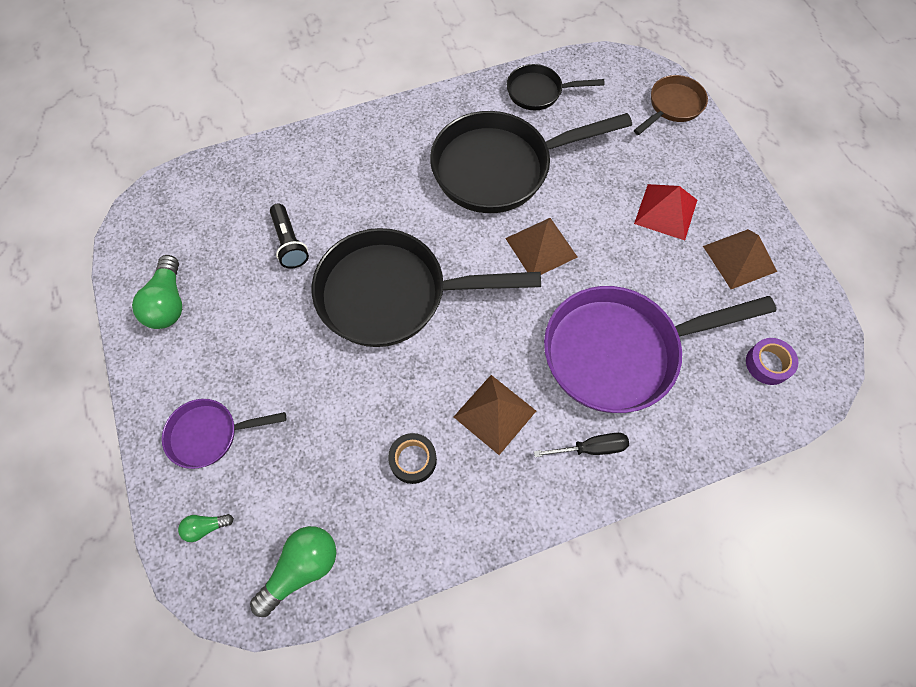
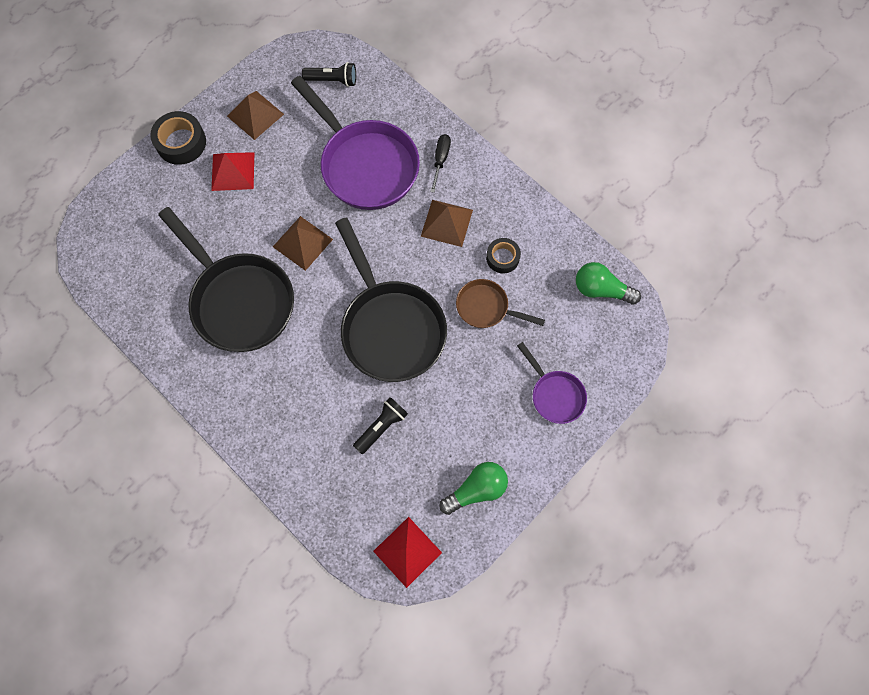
camera: 115 degrees left, 5 degrees up
(158, 218) = (407, 551): none -> red pyramid
(206, 527) = (611, 360): green light bulb -> none
(538, 92) = (143, 302): black pan -> none
(591, 448) = (440, 160): black screwdriver -> black screwdriver turned 45 degrees clockwise
(672, 106) = (121, 196): brown pan -> brown pan (486, 308)
(724, 175) = (181, 142): none -> black tape
(768, 364) = (332, 80): purple tape -> black flashlight

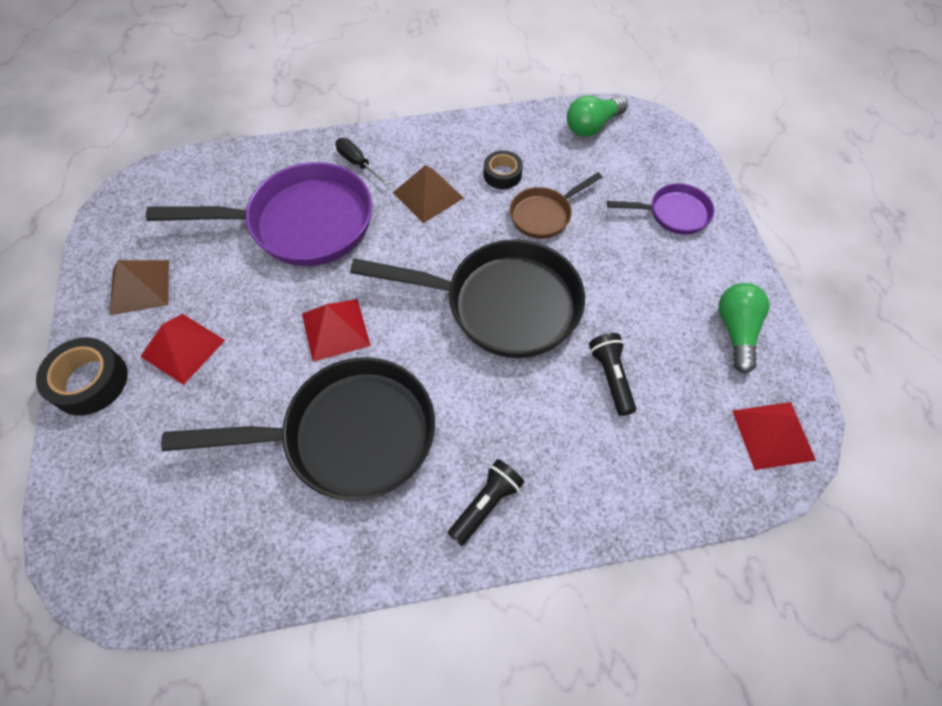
camera: 55 degrees left, 10 degrees down
(302, 243) = (335, 329): brown pyramid -> red pyramid
(332, 80) = (179, 197): black flashlight -> black flashlight (486, 504)

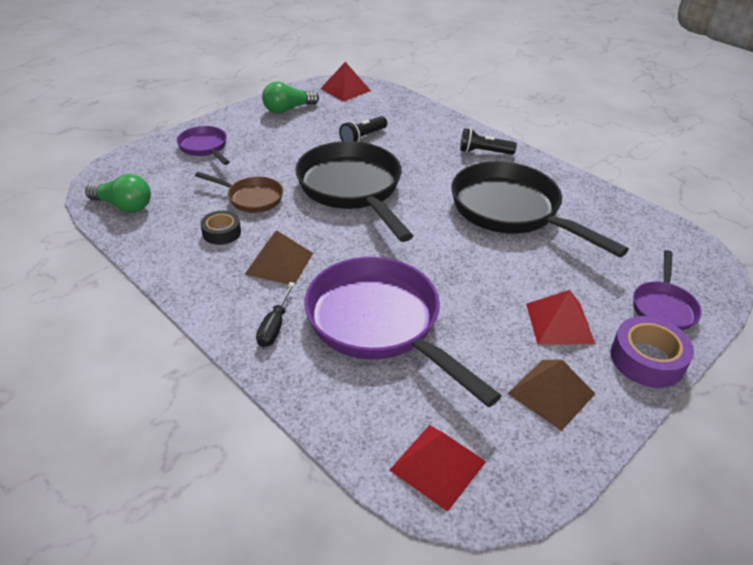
camera: 125 degrees left, 20 degrees down
(90, 381) = (647, 359): black tape -> purple tape
(109, 456) = (663, 307): none -> purple pan
(335, 329) = (452, 252): red pyramid -> red pyramid (438, 465)

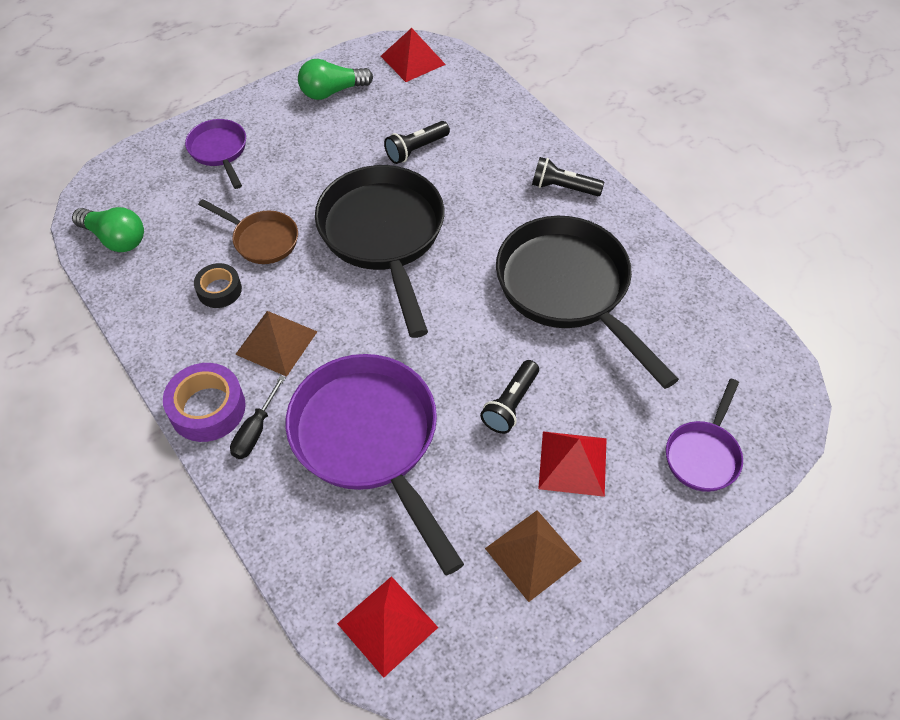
camera: 10 degrees right, 15 degrees up
(492, 287) = (510, 404): none -> black flashlight
(647, 359) = (656, 524): purple tape -> purple tape (207, 408)

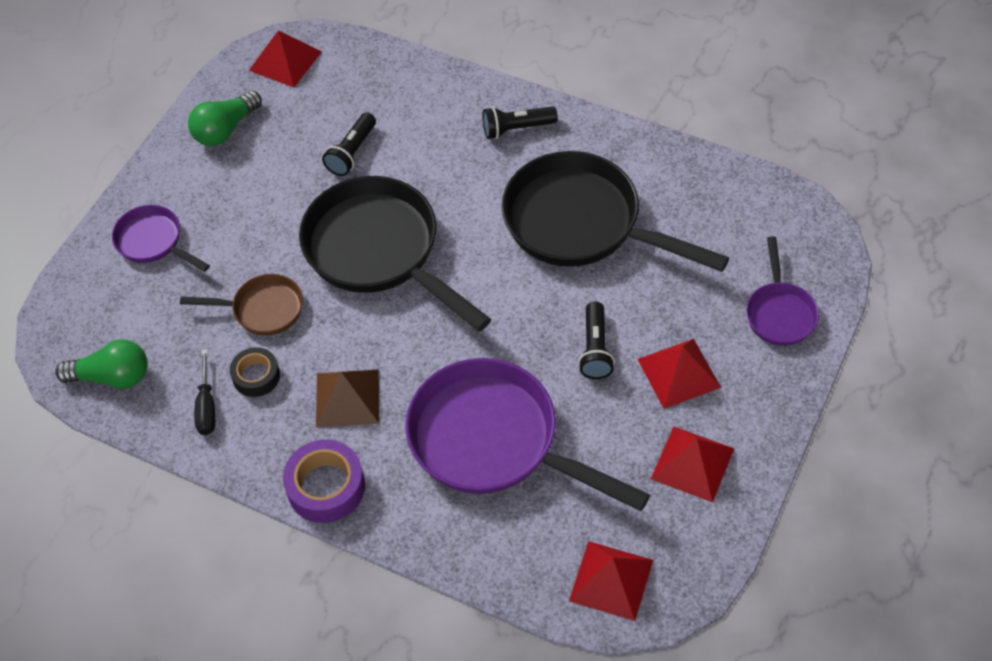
camera: 25 degrees left, 0 degrees up
(255, 431) = (385, 484): black screwdriver -> black screwdriver (207, 407)
(532, 554) = (692, 463): brown pyramid -> red pyramid

